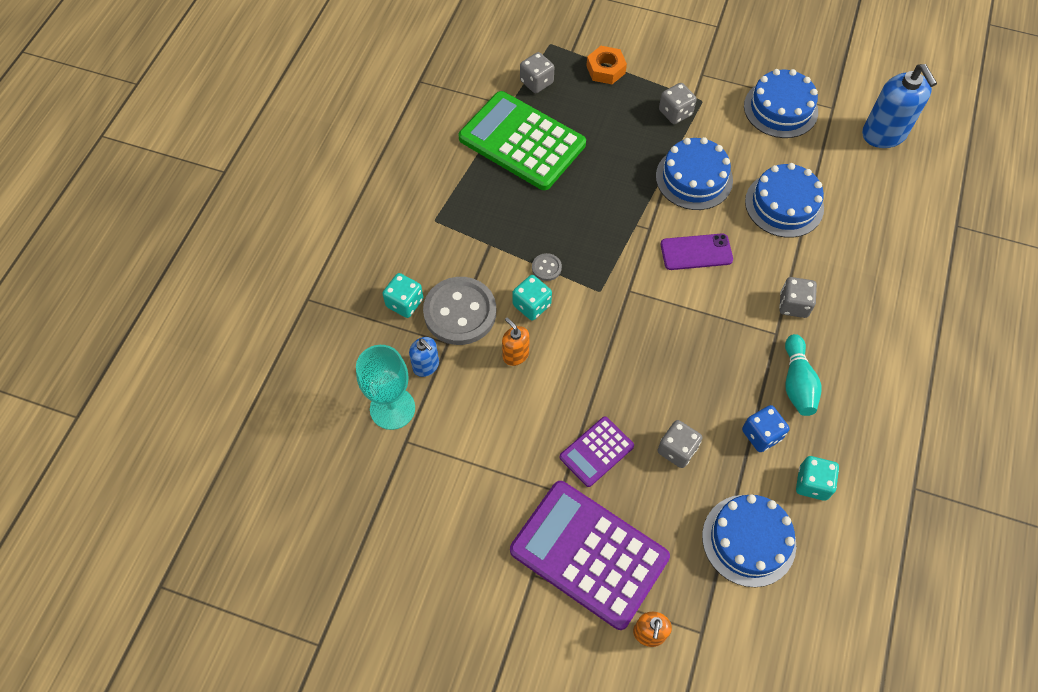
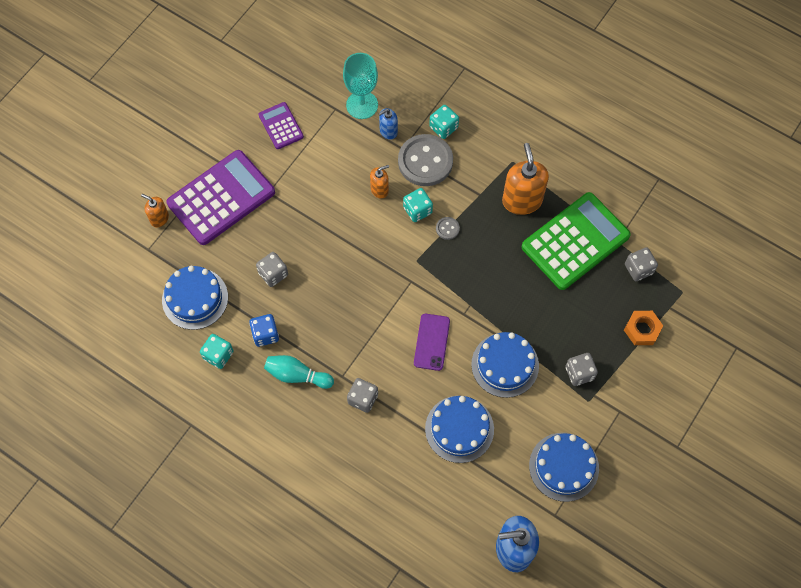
camera: 105 degrees right, 5 degrees up
(485, 200) = (522, 200): none -> orange soap dispenser
(596, 451) = (289, 222): purple calculator -> purple calculator (281, 126)

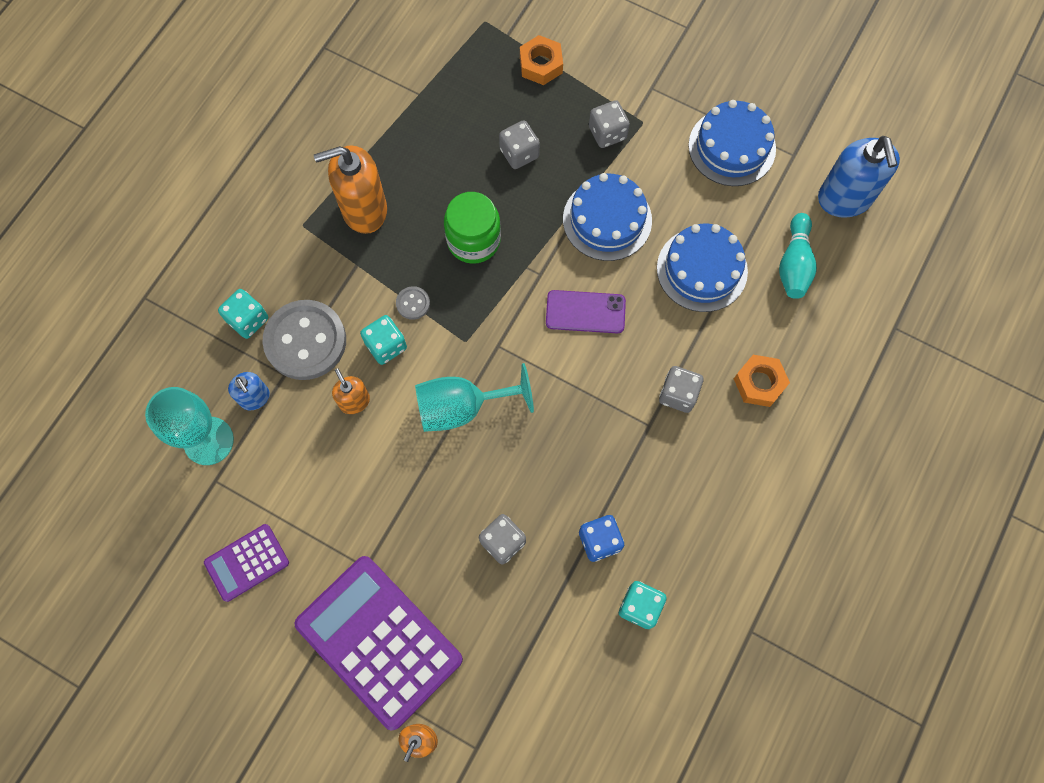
camera: 95 degrees left, 5 degrees up
(195, 298) = (553, 657): blue cake -> none
(297, 375) = (656, 487): turquoise bowling pin -> turquoise bowling pin (794, 264)
(365, 457) = (759, 383): none -> orange nut
(368, 255) = (462, 407): none -> turquoise goblet
(493, 271) = (473, 240): none -> green jar
(575, 241) = (422, 142): green calculator -> none
(638, 269) = (457, 69): grey dice -> grey dice (519, 153)

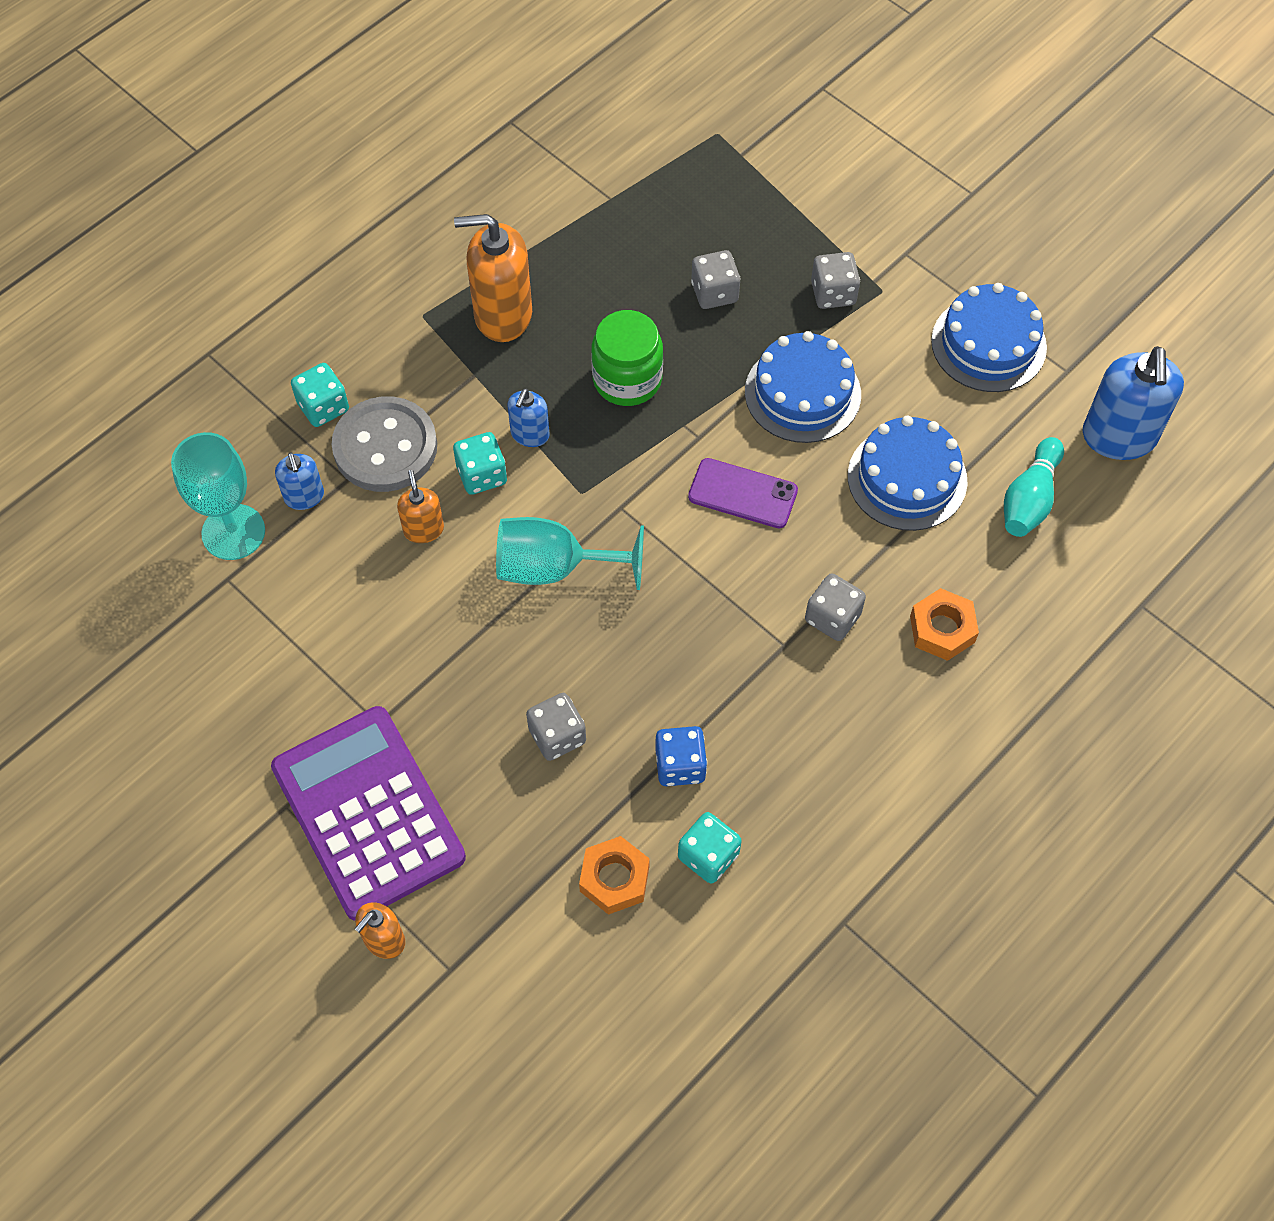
camera: 15 degrees right, 10 degrees down
(247, 562) = (236, 681): purple calculator -> none
(413, 303) = (530, 434): grey button -> blue soap dispenser
(541, 64) = (772, 197): orange nut -> orange nut (614, 879)

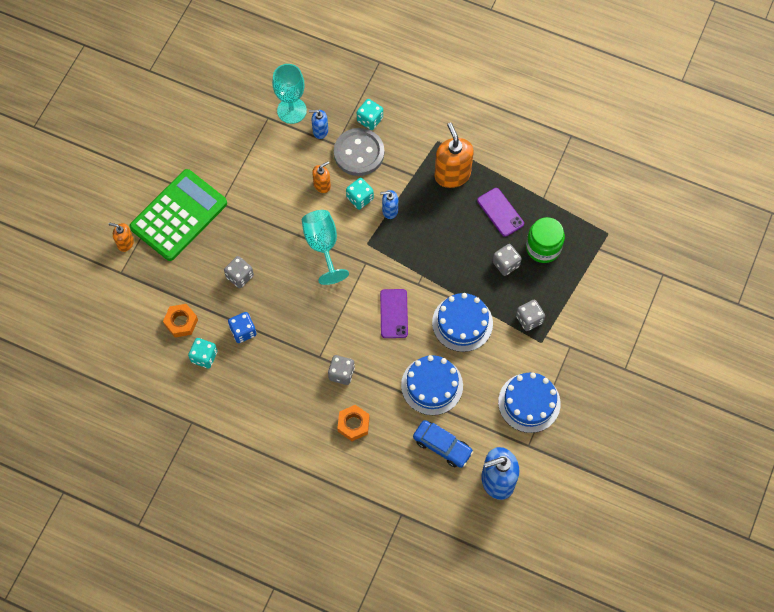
camera: 70 degrees right, 5 degrees up
(304, 497) = (320, 131): blue soap dispenser -> blue soap dispenser turned 45 degrees clockwise
(368, 812) = (179, 215): purple calculator -> green calculator
(610, 268) = (500, 212): none -> purple phone
(627, 379) = (438, 242): green jar -> green jar (543, 247)
(1029, 499) = (442, 446): turquoise bowling pin -> blue car

